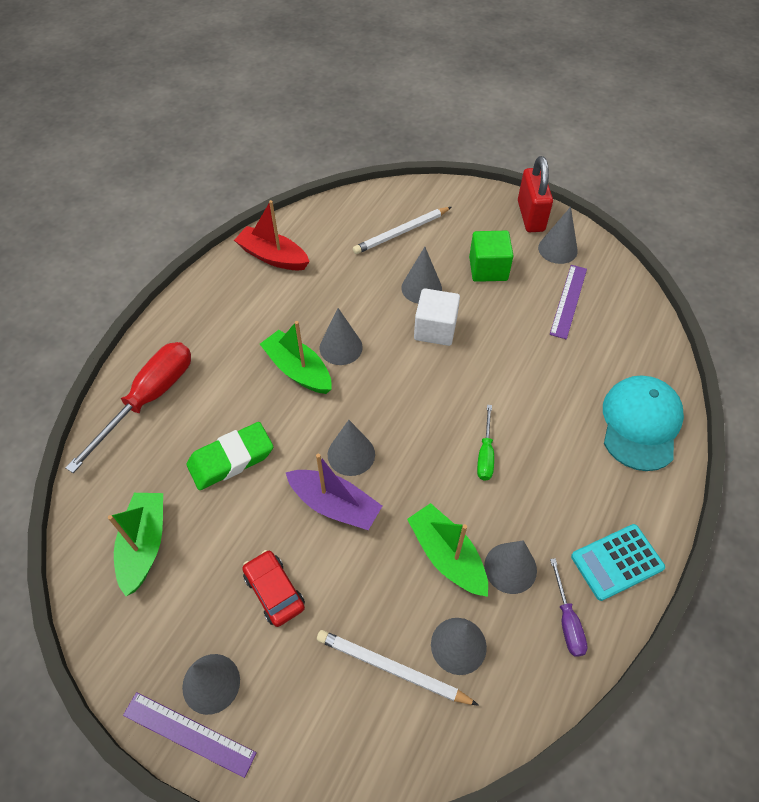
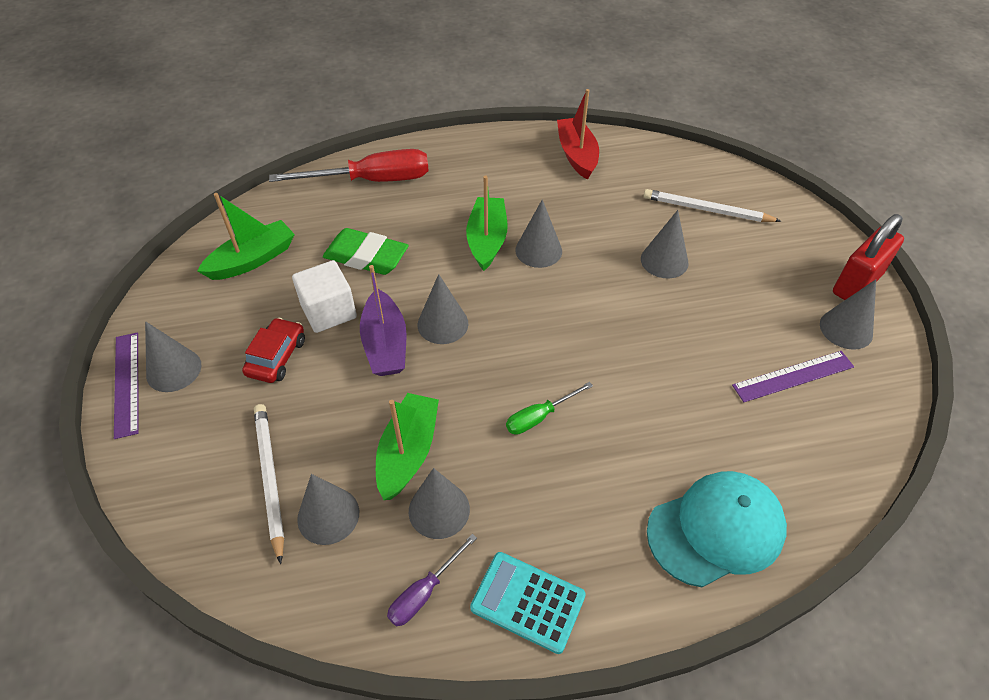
camera: 50 degrees right, 5 degrees down
(435, 329) = (632, 298): white cube -> white cube (329, 311)
(488, 269) = (748, 292): green cube -> none

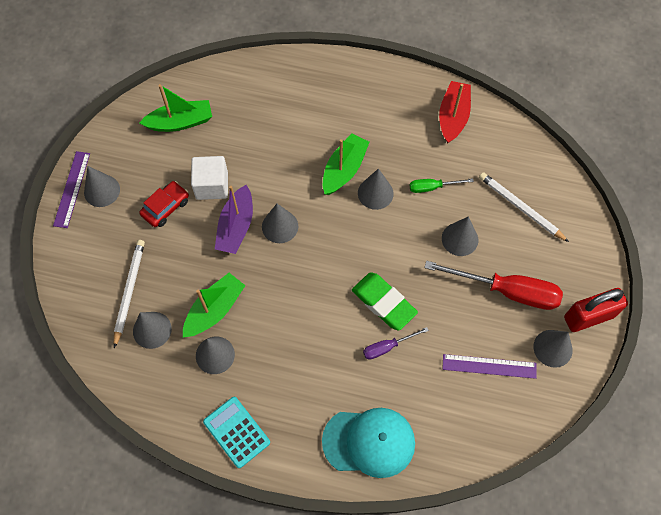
camera: 25 degrees right, 15 degrees up
(366, 257) = (255, 150): green eraser -> green eraser (383, 303)
(372, 181) = (289, 82): red screwdriver -> red screwdriver (507, 291)
(424, 592) = (183, 400): purple screwdriver -> purple screwdriver (387, 347)
(539, 417) = (305, 321): green screwdriver -> green screwdriver (432, 187)

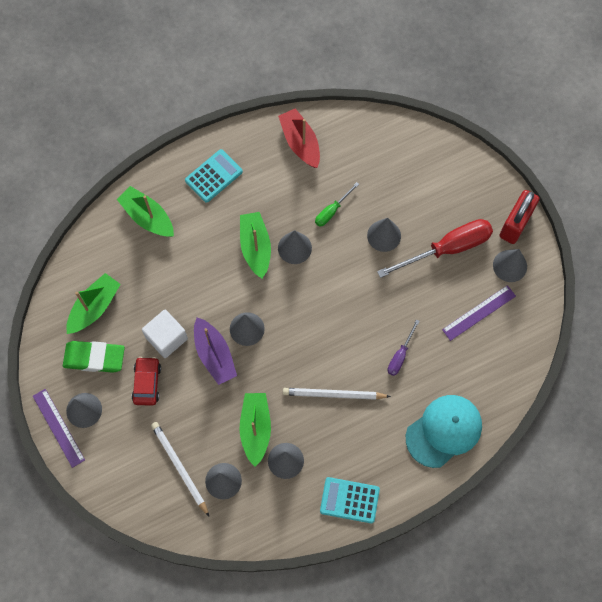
camera: 40 degrees left, 5 degrees up
(281, 86) = (148, 217): none -> green boat
(359, 93) = (213, 176): none -> turquoise calculator
(383, 303) = (371, 326): green eraser -> green eraser (94, 358)
(521, 208) = (407, 178): white pencil -> white pencil (334, 394)

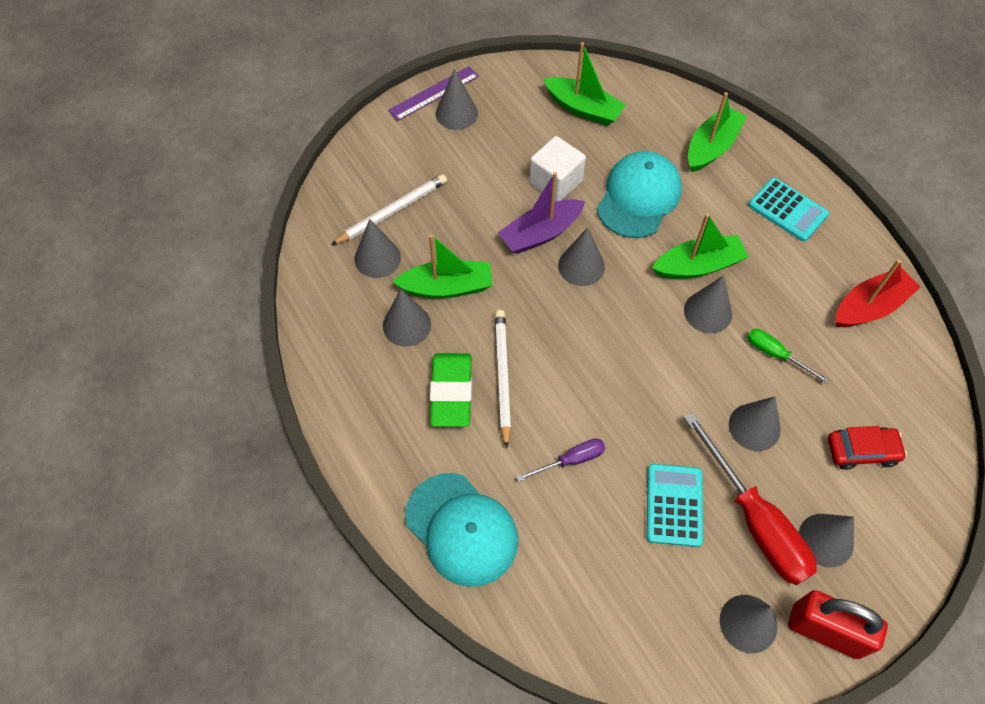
camera: 85 degrees right, 10 degrees down
(94, 358) = (520, 116): green eraser -> green eraser (451, 392)
(147, 383) = (495, 168): red car -> red car (861, 451)
(189, 278) = (638, 197): none -> turquoise cap
(349, 500) = (355, 406): turquoise calculator -> turquoise calculator (674, 505)
(400, 355) = (571, 460): purple screwdriver -> purple screwdriver turned 135 degrees clockwise
(461, 210) = (825, 540): none -> grey cone
(479, 313) = (657, 575): purple ruler -> none

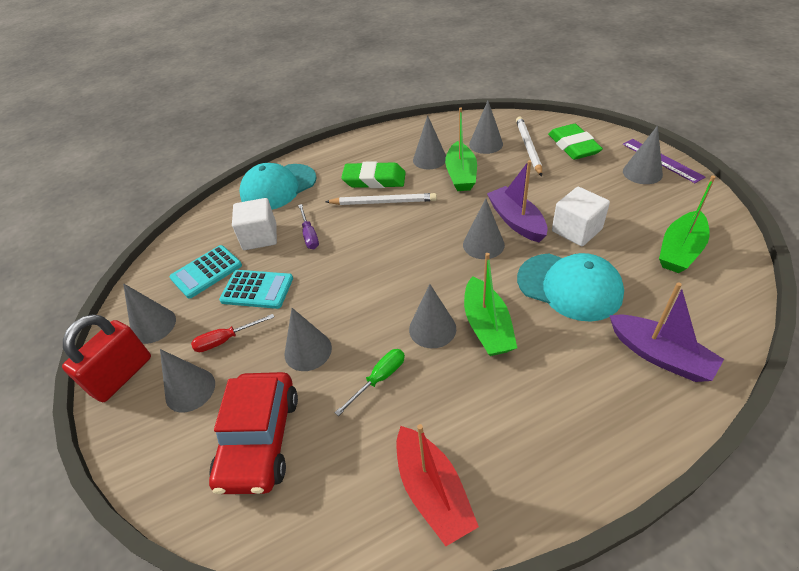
camera: 100 degrees right, 15 degrees down
(392, 212) = (528, 147): white pencil -> white pencil turned 150 degrees counterclockwise
(395, 166) = (573, 146): none -> green eraser
(576, 528) = (260, 237): none -> white cube
(711, 147) = (659, 355): green boat -> purple boat
(755, 521) = (226, 340): red screwdriver -> red screwdriver, size x0.50
(787, 210) = (575, 423): turquoise calculator -> turquoise calculator (206, 272)
(861, 451) = (260, 439): red car -> red car, size x1.66

